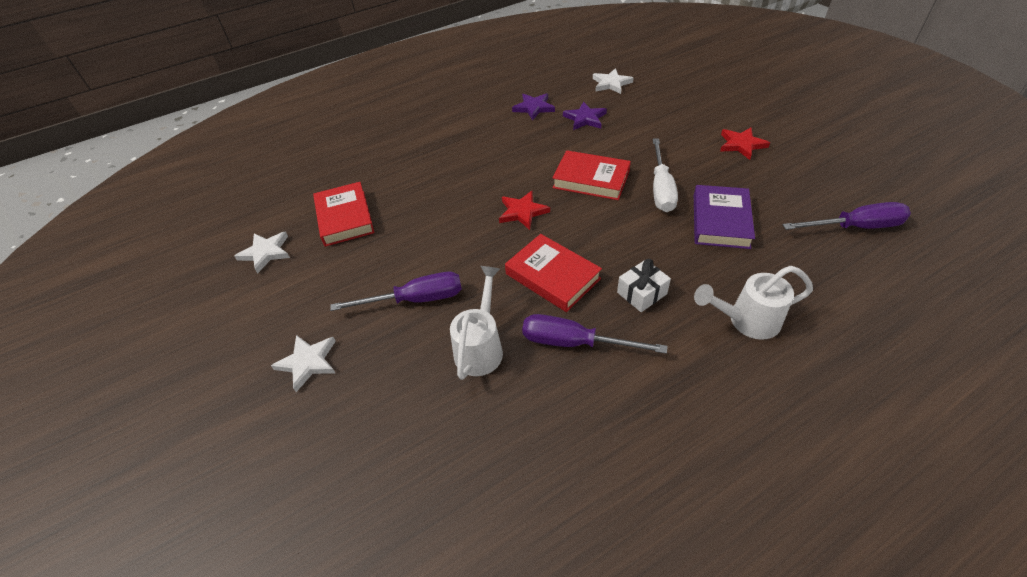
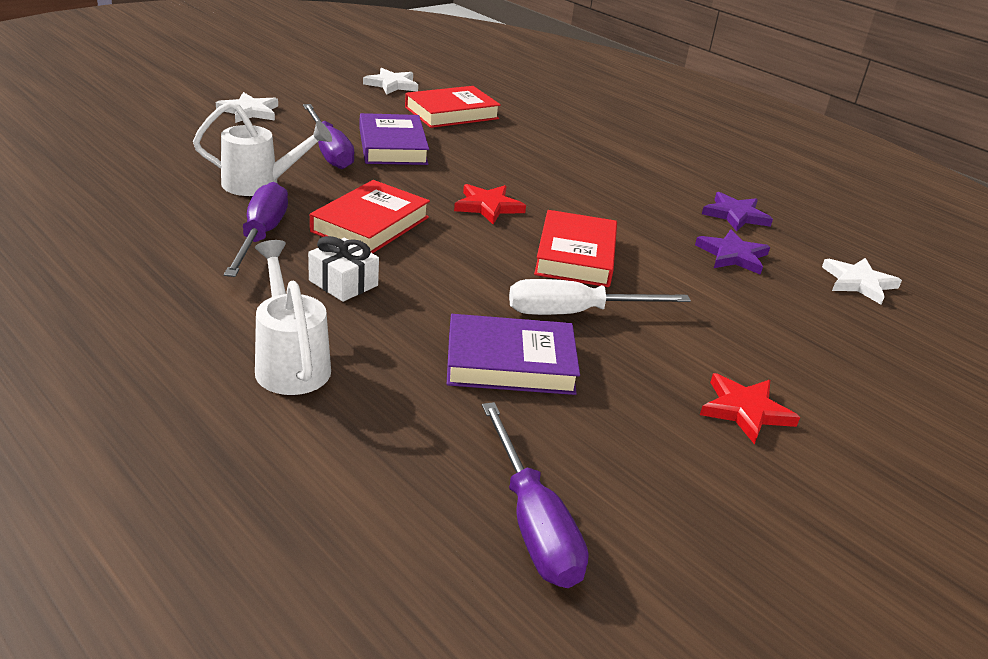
camera: 70 degrees right, 15 degrees down
(409, 258) = (393, 146): none -> purple book

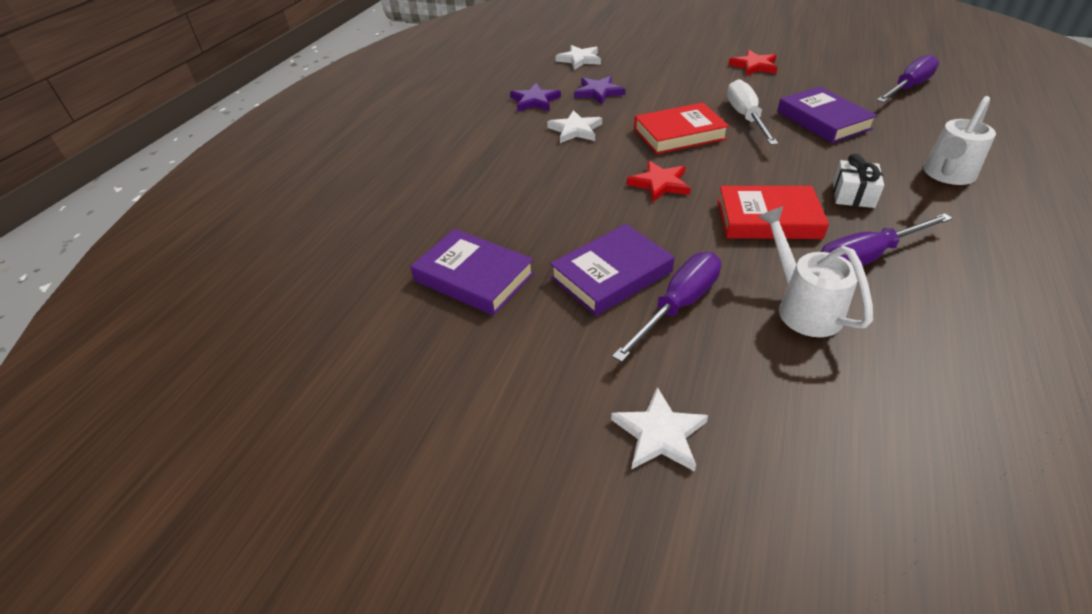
camera: 110 degrees left, 10 degrees up
(392, 85) = (421, 363): white star -> white star (575, 130)
(452, 113) = (474, 277): red book -> purple book
(575, 313) = (746, 117): white screwdriver -> white screwdriver turned 150 degrees counterclockwise

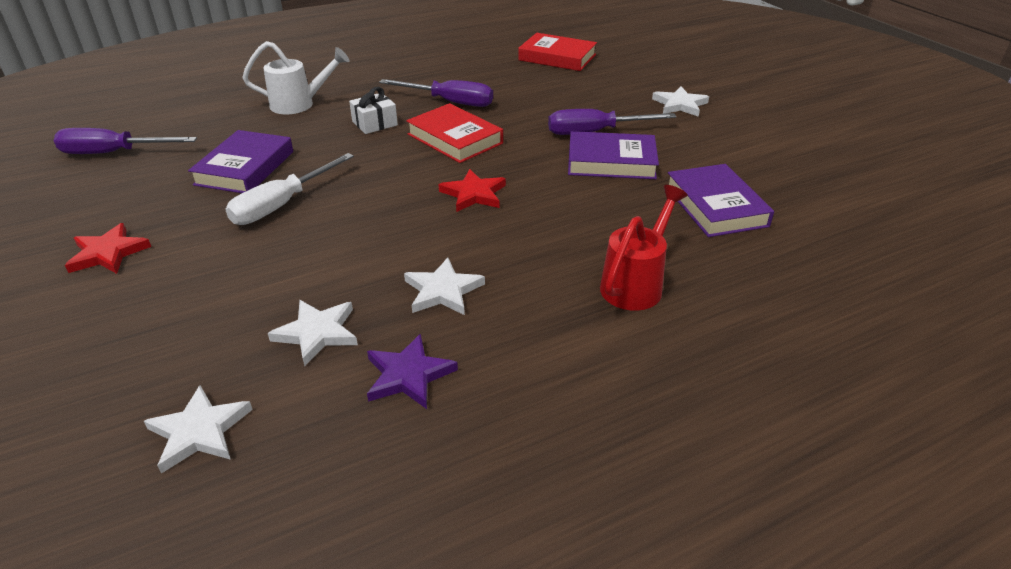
camera: 140 degrees left, 5 degrees down
(476, 186) = (636, 283): none -> red watering can
(598, 92) = (317, 333): purple star -> white star
(679, 134) = (367, 224): red book -> red book (557, 57)
(802, 306) = (529, 104): white watering can -> none

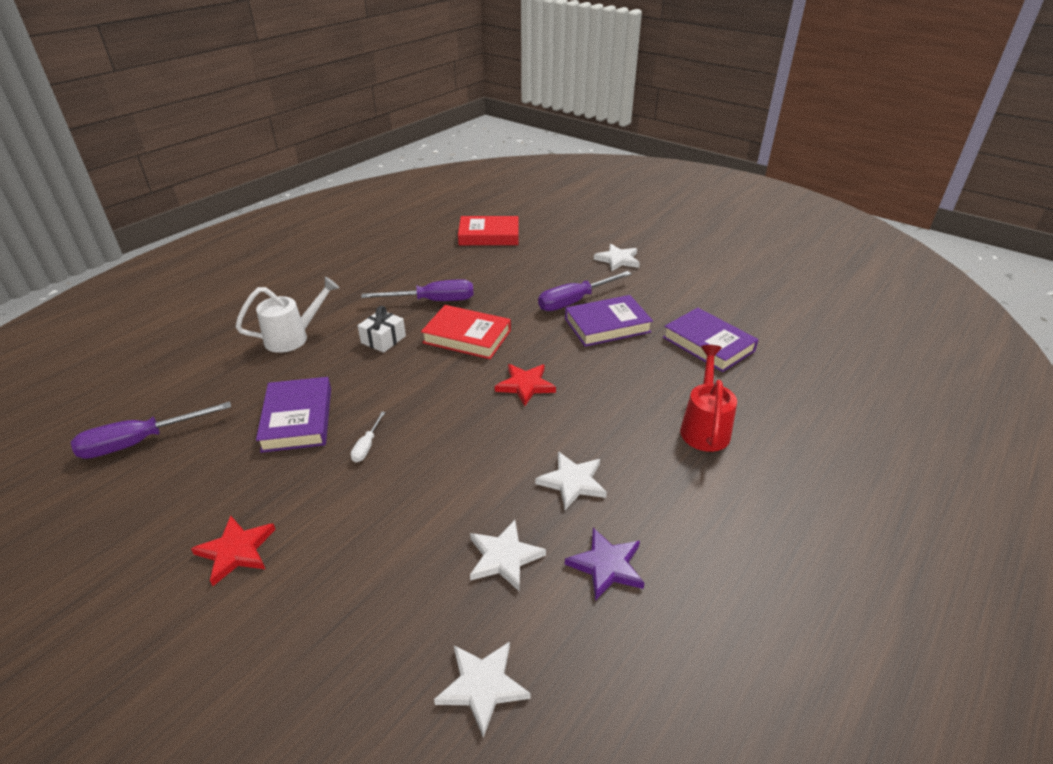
camera: 25 degrees left, 0 degrees up
(282, 205) = (367, 446): white screwdriver -> white screwdriver, size x0.49

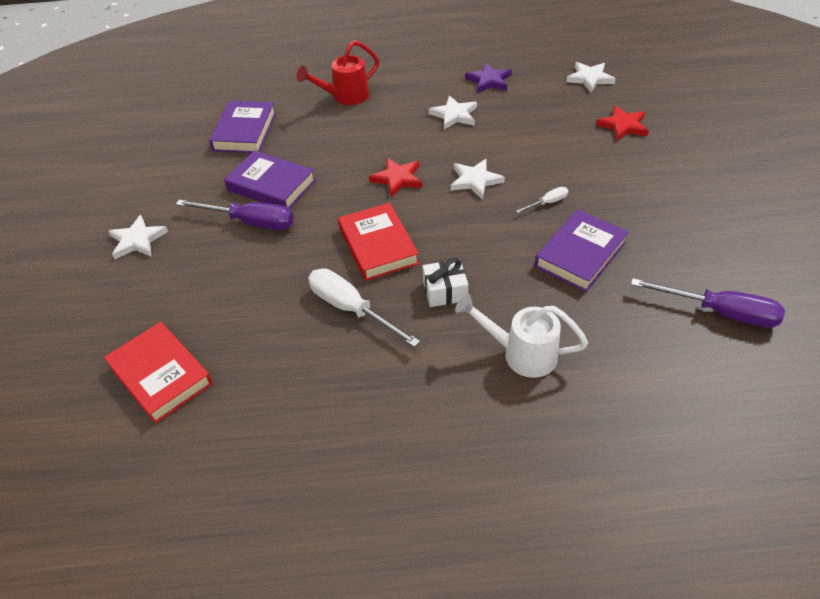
camera: 130 degrees left, 10 degrees up
(236, 551) = (674, 187): red star -> red star (623, 126)
(433, 301) = (351, 309): purple screwdriver -> white screwdriver
(504, 557) = (531, 107): white star -> white star (475, 180)

